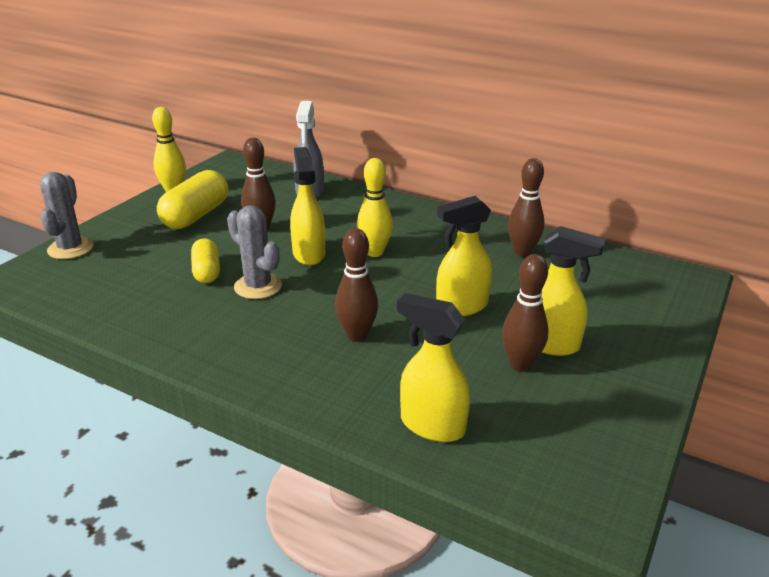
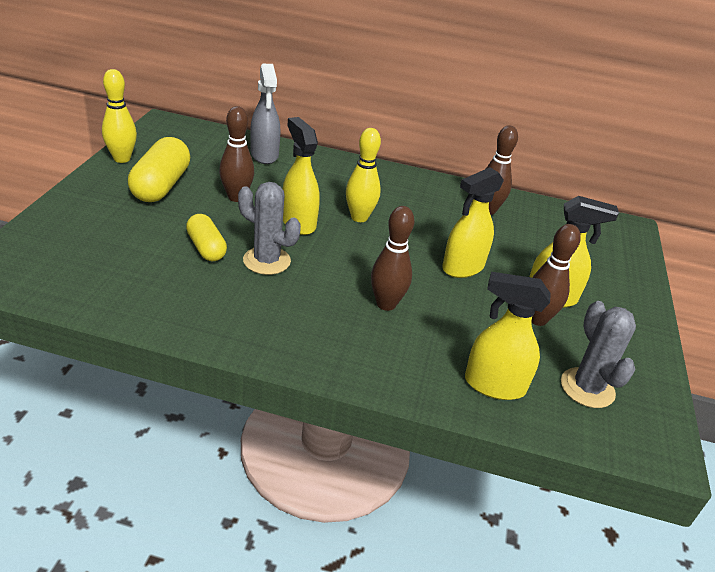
camera: 20 degrees left, 5 degrees up
(70, 248) = (41, 230): grey cactus -> grey cactus (587, 388)

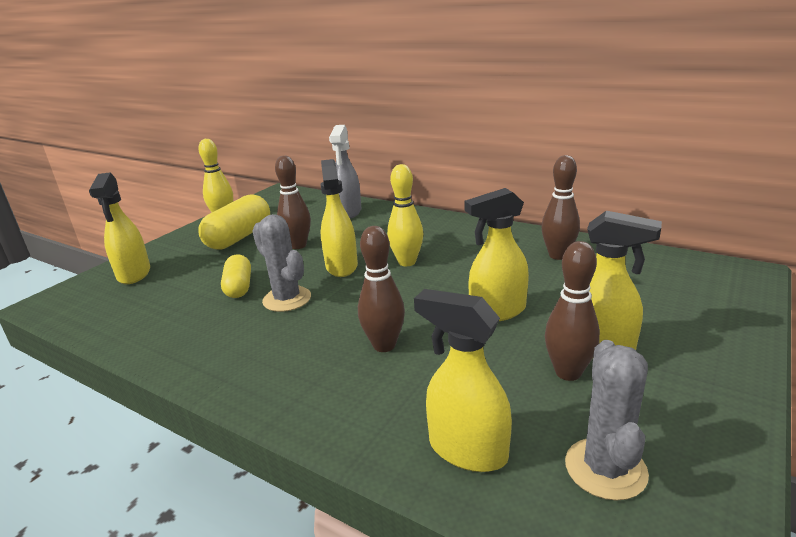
camera: 25 degrees right, 10 degrees down
(69, 234) = (134, 274): none -> yellow spray bottle

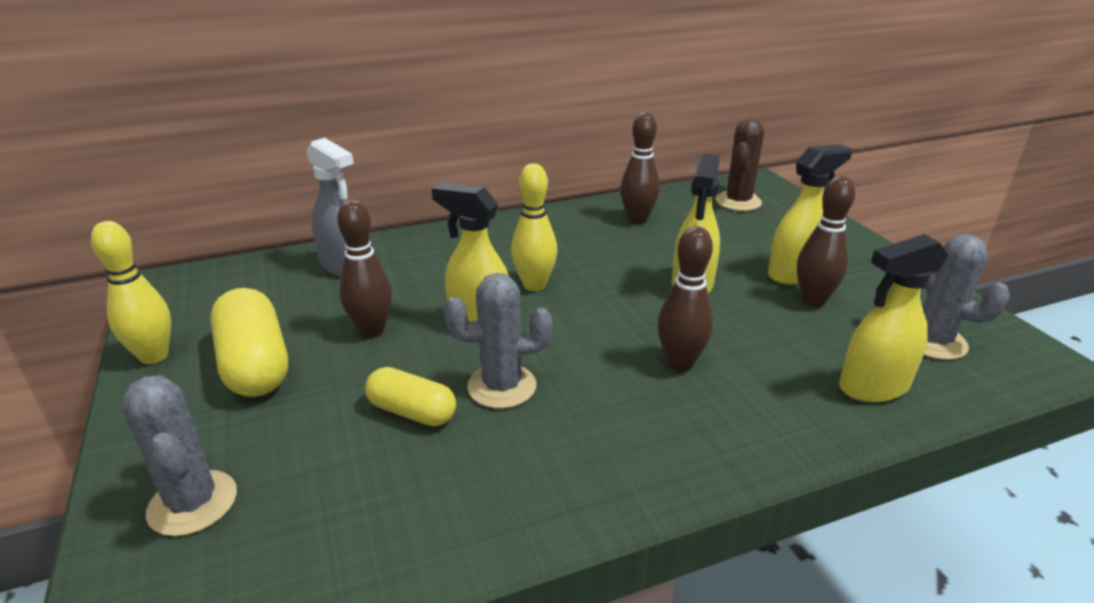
camera: 55 degrees left, 5 degrees up
(134, 274) = (193, 503): yellow spray bottle -> grey cactus
(680, 278) = (738, 202): none -> brown cactus

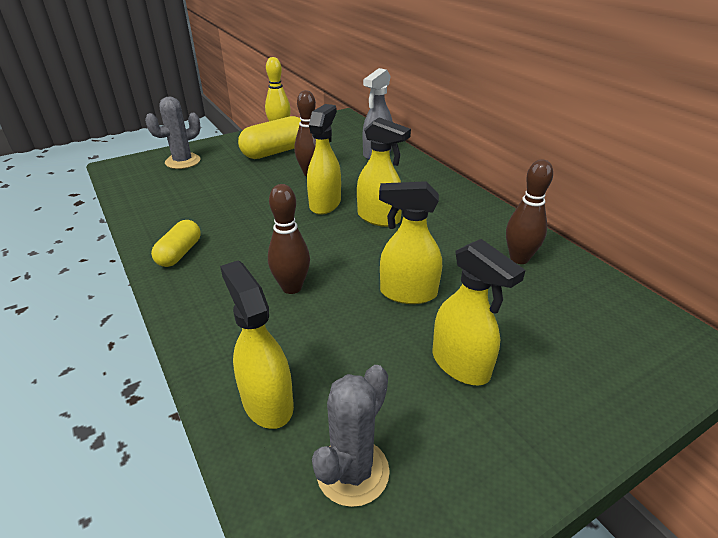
camera: 80 degrees right, 5 degrees up
(412, 412) = (238, 196): yellow capsule -> yellow capsule (179, 253)
(502, 386) = (261, 219): grey cactus -> none
(534, 285) = (379, 218): yellow bowling pin -> yellow spray bottle
(738, 202) = (619, 328): brown cactus -> none
(813, 300) = (409, 375): brown bowling pin -> none

